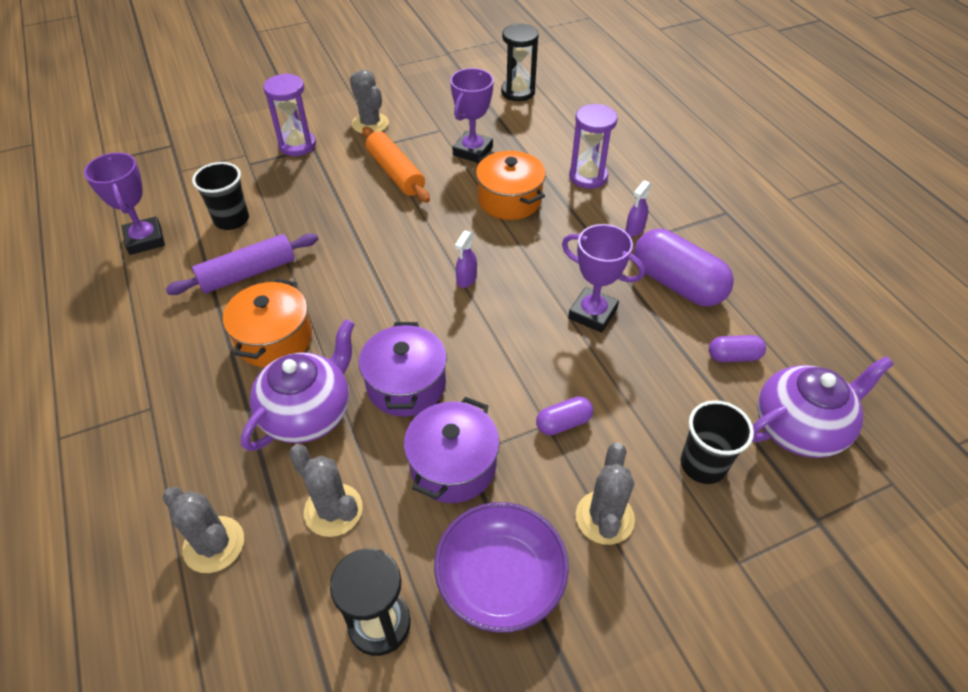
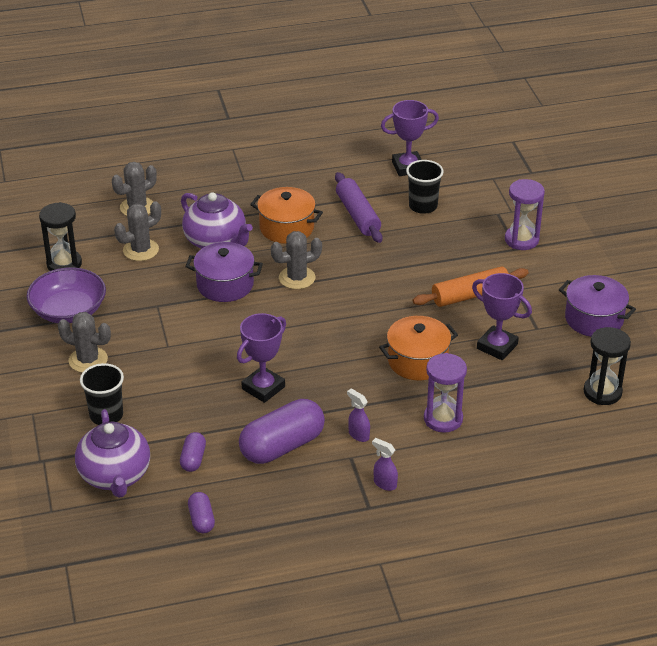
camera: 100 degrees right, 10 degrees down
(370, 124) = (551, 284): grey cactus -> grey cactus (297, 278)
(453, 465) = (152, 300): purple pot -> purple pot (594, 319)
(466, 279) = (321, 323): purple spray bottle -> purple spray bottle (384, 484)
(563, 423) = (166, 354): purple capsule -> purple capsule (201, 520)

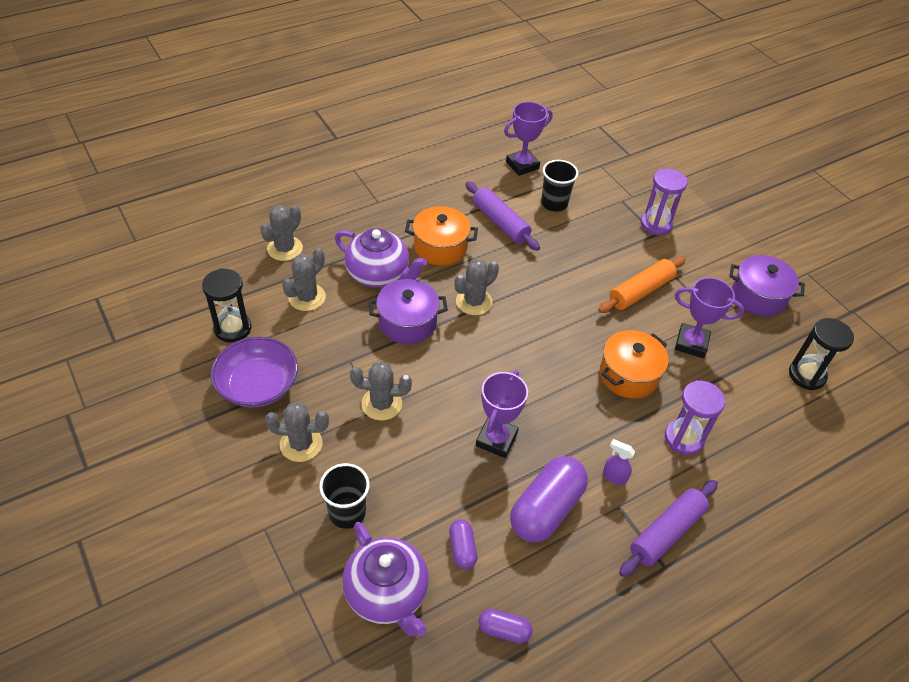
camera: 20 degrees left, 10 degrees up
(172, 343) = (381, 404): none -> grey cactus
(201, 520) = (504, 630): purple capsule -> purple capsule turned 45 degrees counterclockwise
(384, 484) = (666, 532): purple spray bottle -> purple rolling pin

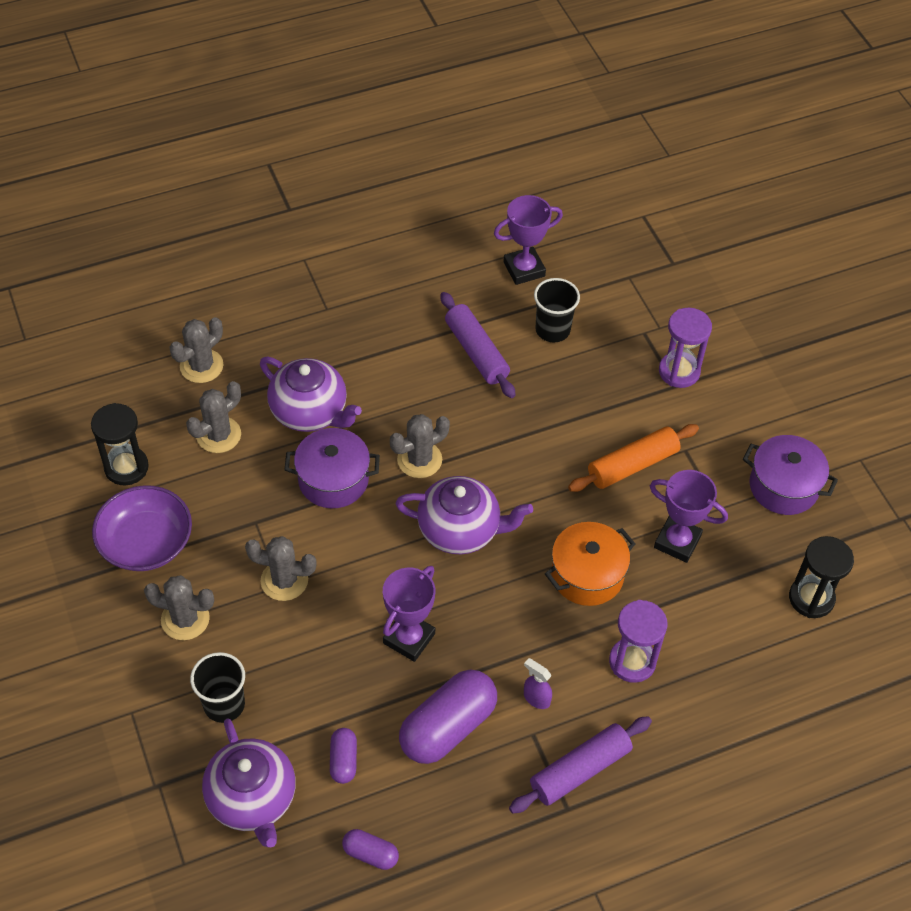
camera: 10 degrees right, 5 degrees up
(440, 247) = (393, 381): orange pot -> none
(519, 351) = (460, 530): none -> purple teapot

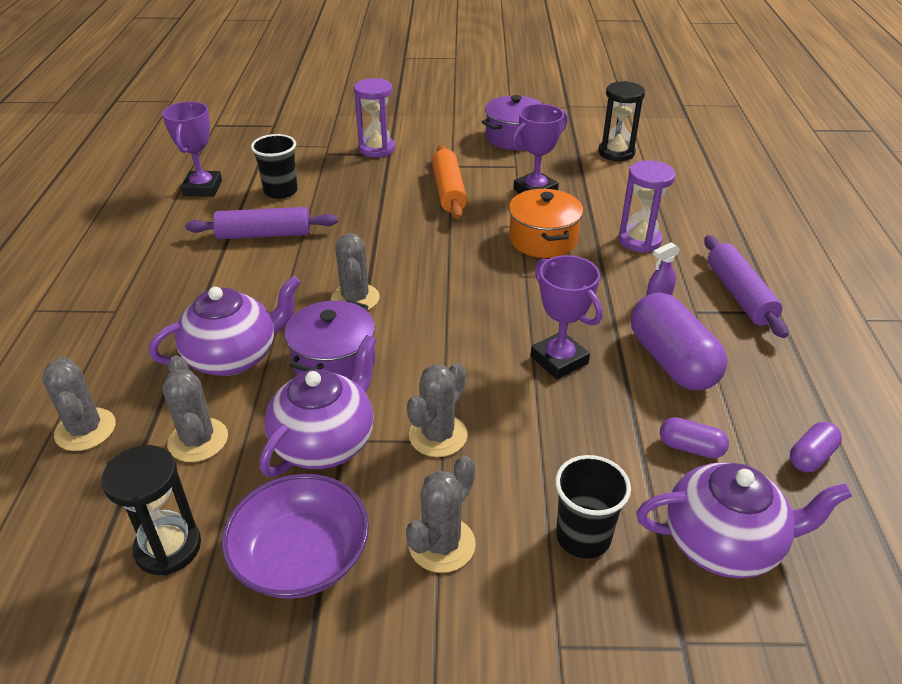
camera: 65 degrees left, 15 degrees down
(460, 530) = (453, 295): purple teapot -> purple teapot (325, 442)

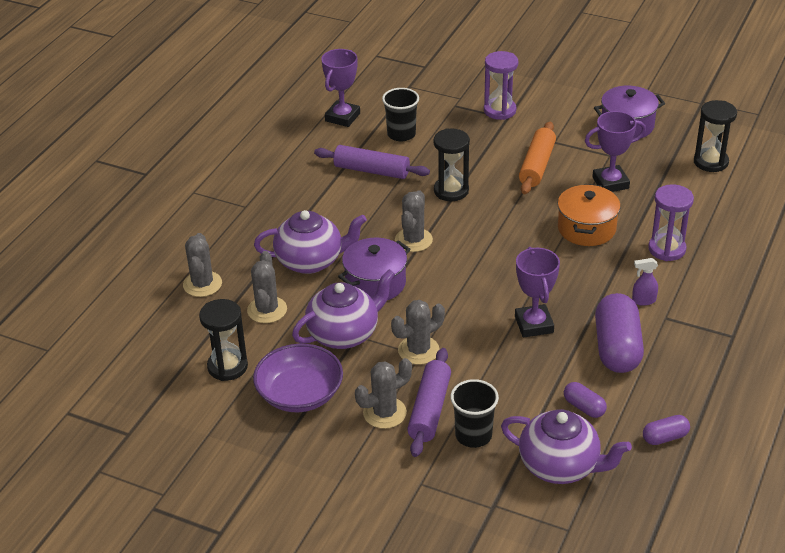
camera: 25 degrees right, 0 degrees up
(369, 235) = (451, 191): none -> black hourglass
(739, 295) = (713, 314): purple rolling pin -> purple rolling pin (429, 409)

